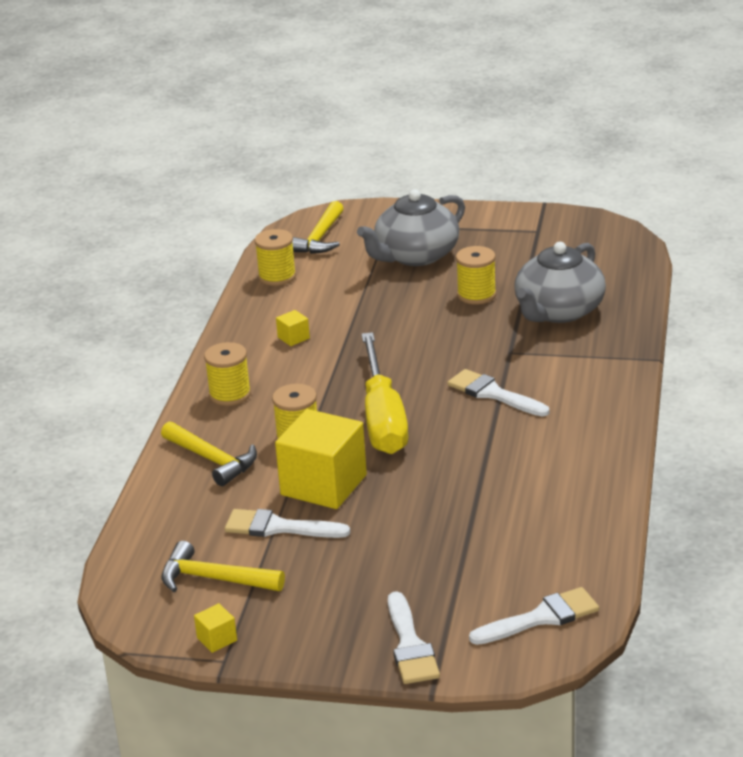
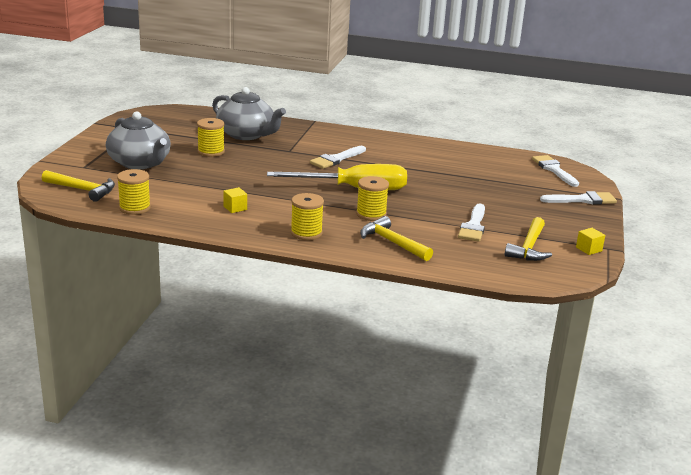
camera: 90 degrees left, 5 degrees down
(212, 460) = (392, 242): yellow hammer -> yellow hammer turned 90 degrees counterclockwise
(323, 485) = (428, 210): yellow cube -> none

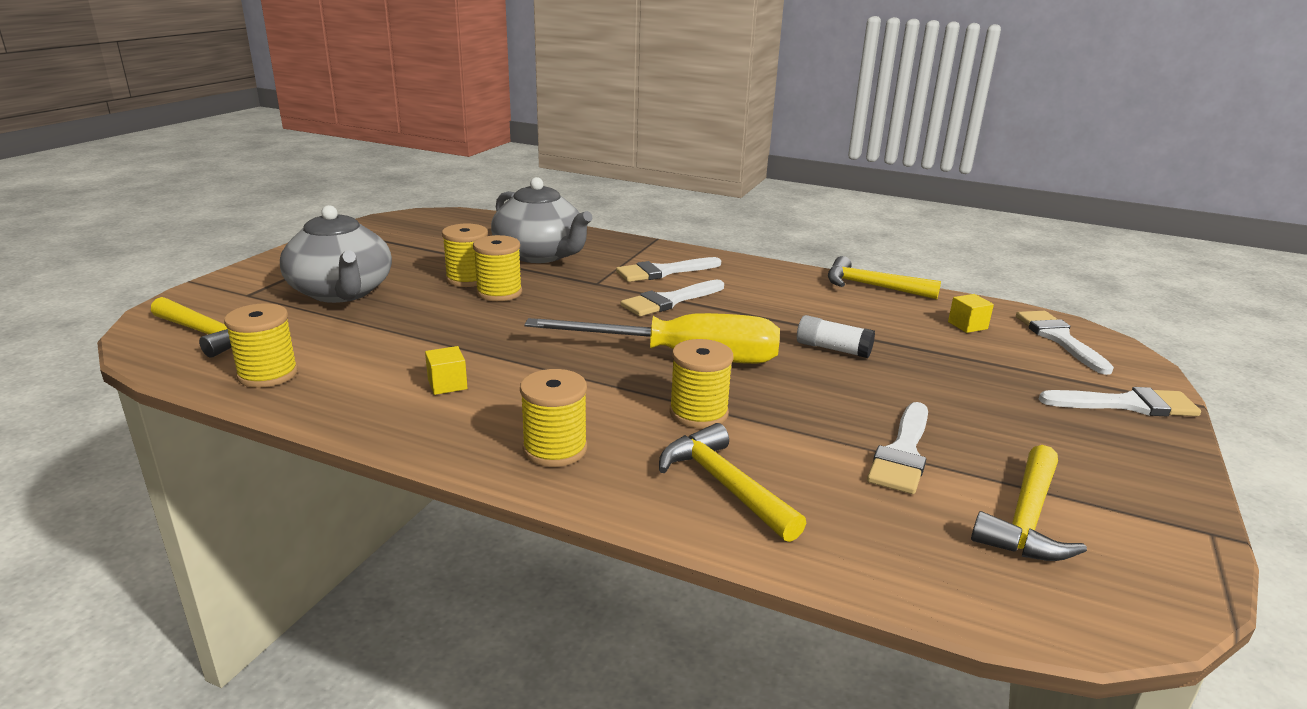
camera: 10 degrees right, 0 degrees up
(234, 159) = (499, 293): none -> yellow spool
(326, 142) = (663, 271): none -> white brush
(433, 181) = (833, 349): none -> white glue stick
(451, 145) = (871, 286): none -> yellow hammer
(588, 249) = (1167, 533): yellow cube -> yellow cube (967, 325)

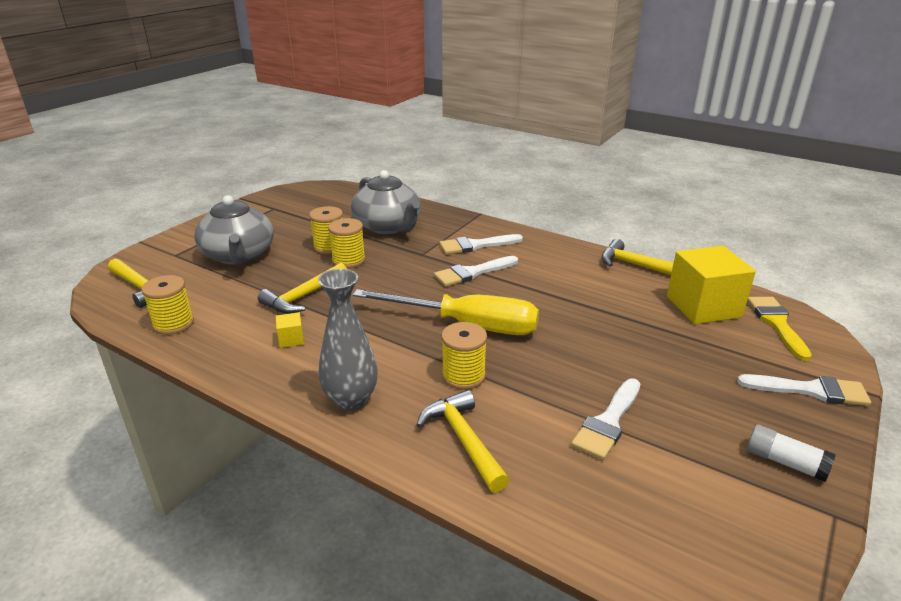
camera: 10 degrees right, 5 degrees up
(555, 449) = (351, 400): yellow spool -> grey vase
(833, 349) = (585, 324): white glue stick -> white glue stick (785, 462)
(967, 325) = (703, 307): yellow cube -> yellow cube, size x2.43
(1026, 519) = (685, 489): yellow hammer -> yellow hammer (303, 297)
(1059, 339) = (777, 323): white brush -> yellow brush

